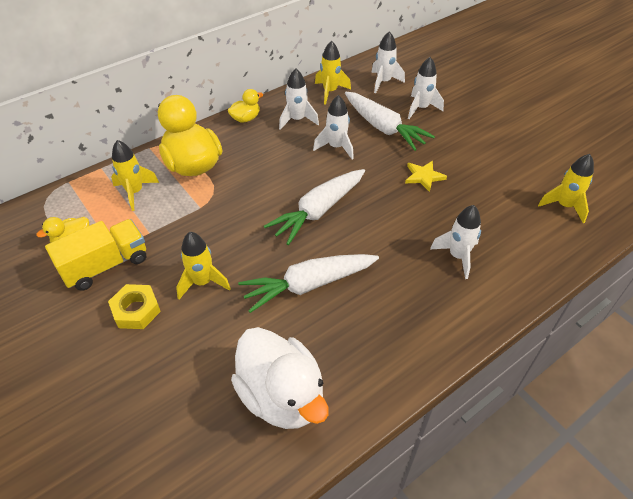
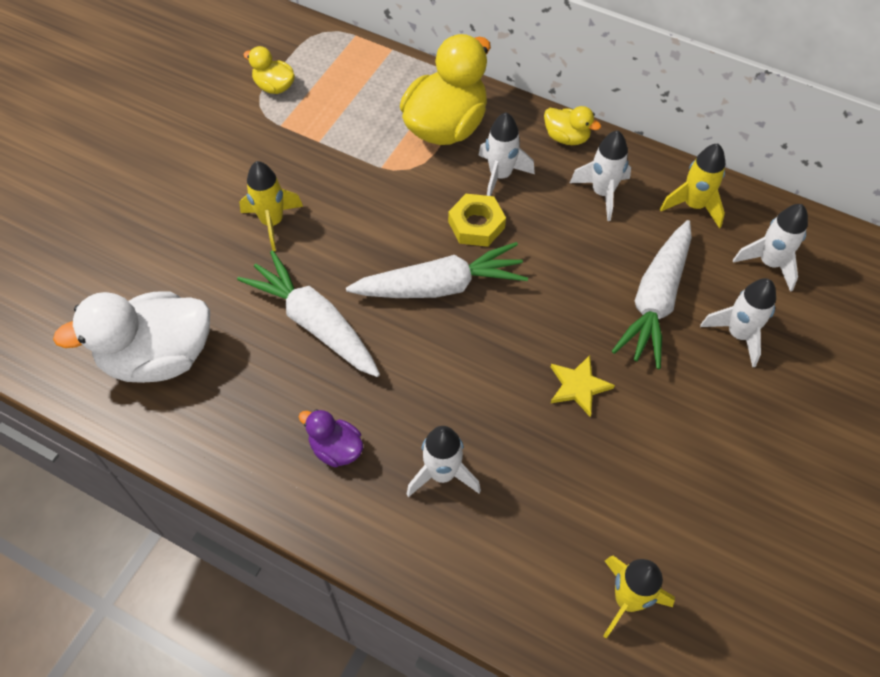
camera: 65 degrees right, 10 degrees up
(106, 265) = (256, 130): yellow truck -> none
(135, 192) = (371, 98): yellow rocket -> none
(136, 310) = (211, 185): yellow nut -> yellow nut (476, 225)
(281, 396) = (158, 357): white duck -> white duck turned 45 degrees clockwise
(318, 211) = (440, 286): white carrot -> white carrot turned 150 degrees clockwise
(336, 147) = (574, 259): white rocket -> white rocket (500, 176)
(416, 305) = (336, 449): none -> purple duck

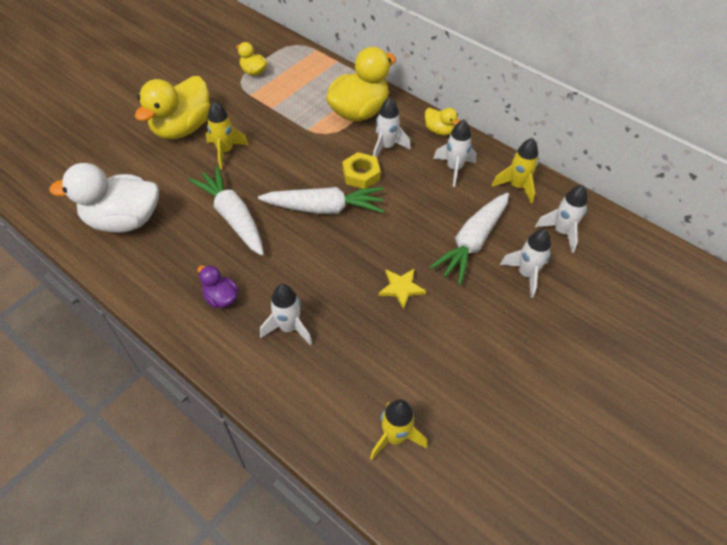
camera: 10 degrees right, 5 degrees down
(198, 195) = (183, 128): none -> yellow duck

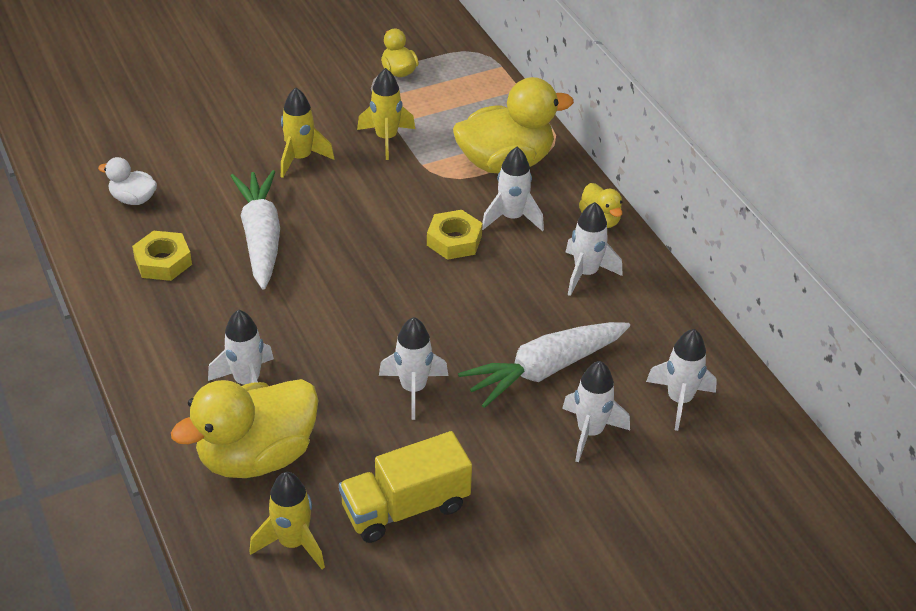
camera: 25 degrees right, 10 degrees down
(124, 220) = (133, 199): white duck -> white duck, size x0.48
(174, 259) = (163, 261): none -> yellow nut
(183, 128) = (266, 114): yellow duck -> yellow duck (257, 456)
(221, 298) = (190, 322): purple duck -> none
(324, 208) = (379, 265): white carrot -> none
(401, 288) = (413, 389): yellow star -> white rocket
(450, 376) = (405, 507): none -> yellow truck
(516, 186) = (658, 324): yellow rocket -> yellow rocket (386, 138)

